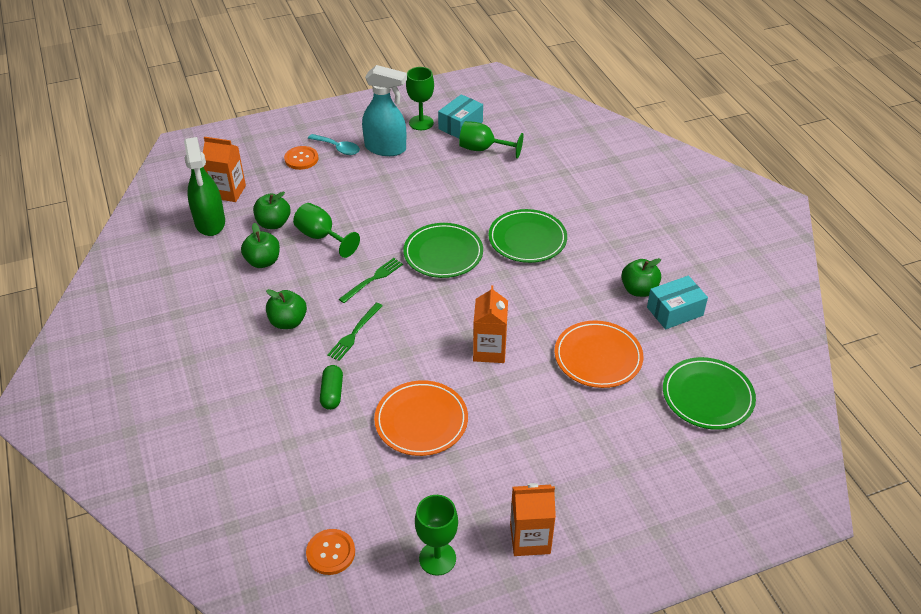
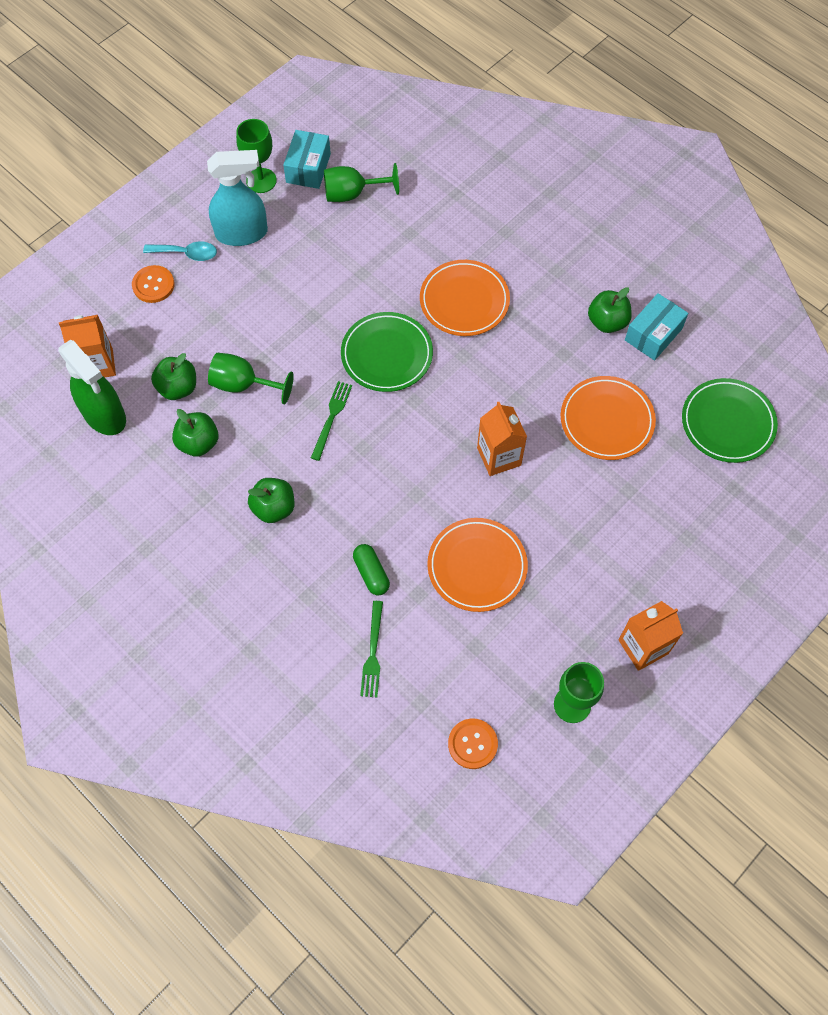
camera: 25 degrees left, 20 degrees up
(354, 333) = (352, 492): green fork -> green fork (373, 652)
(527, 239) = (464, 301): green plate -> orange plate

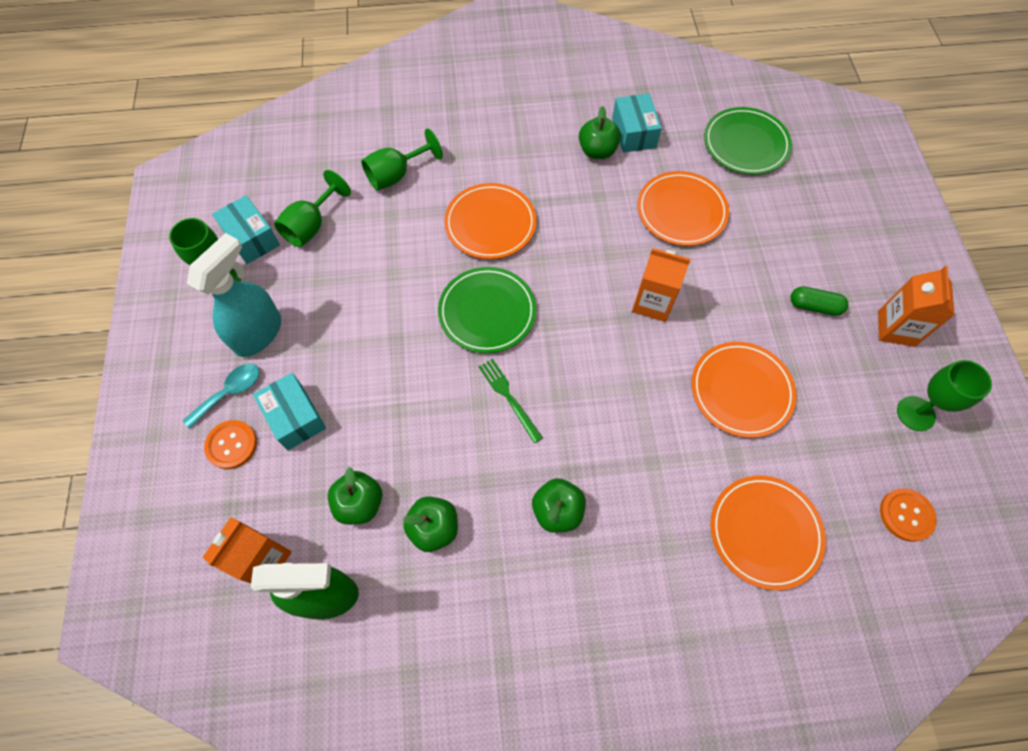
camera: 50 degrees left, 0 degrees up
(203, 304) = (295, 417): none -> turquoise box
(243, 385) = (410, 444): green goblet -> green goblet (396, 175)
(371, 573) = (686, 477): green capsule -> green capsule (814, 306)
(373, 652) = (764, 532): green fork -> orange plate

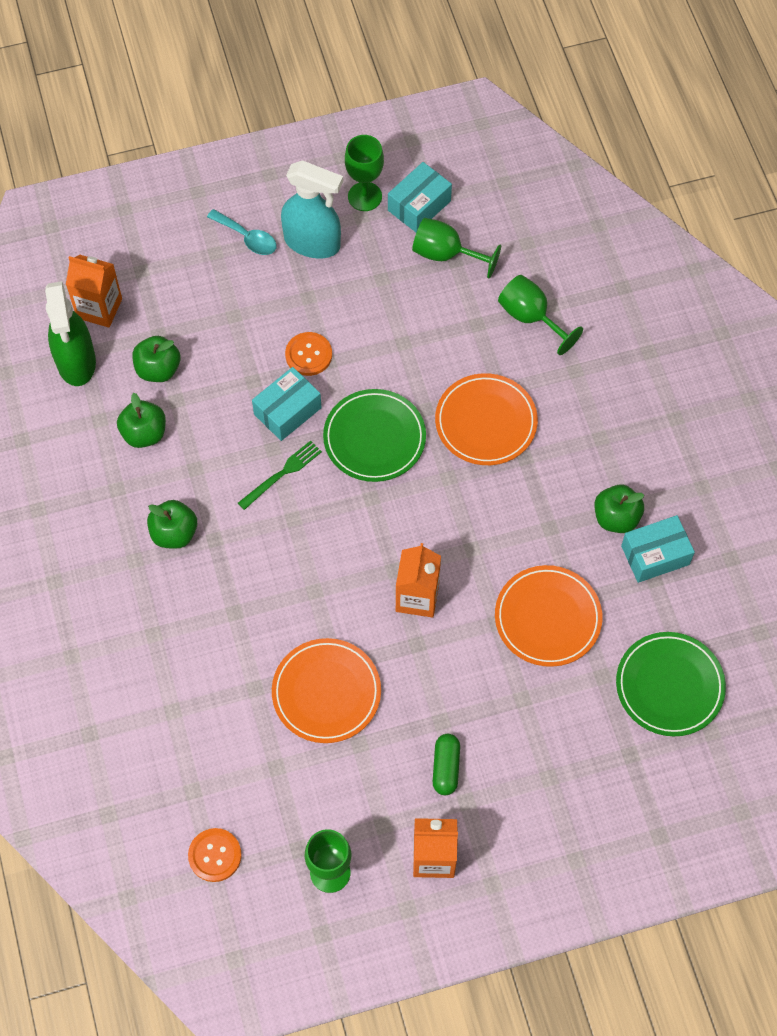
camera: 80 degrees right, 0 degrees up
(231, 445) = (197, 254): orange button -> orange button (308, 355)
(295, 417) = (231, 297): turquoise box -> turquoise box (287, 411)
(764, 532) = (179, 719): orange plate -> none

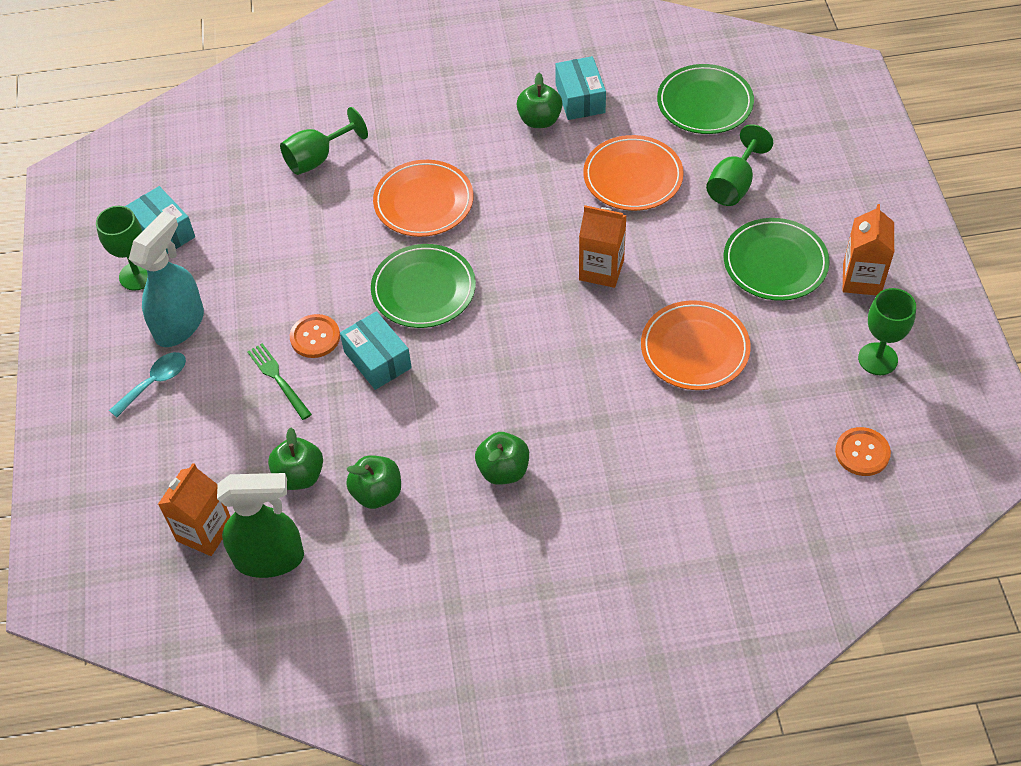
camera: 80 degrees left, 10 degrees down
(282, 474) = (450, 369): green fork -> green fork (278, 379)
(446, 254) = (228, 215): green goblet -> green goblet (733, 184)
(446, 767) = (775, 263): green capsule -> green plate

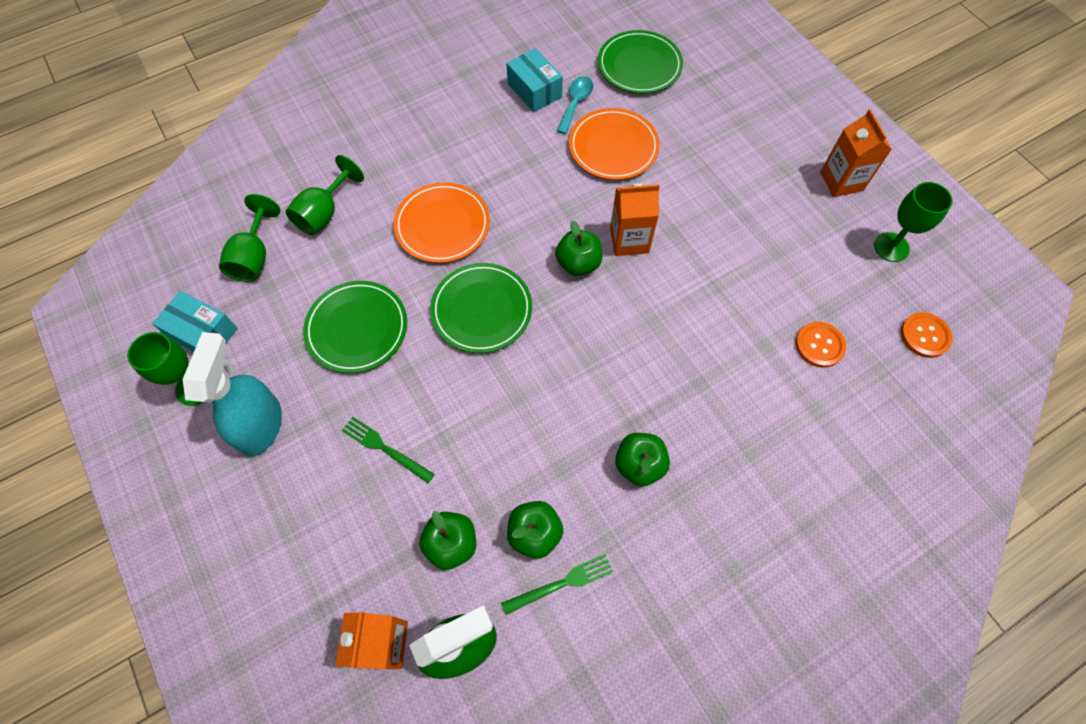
camera: 25 degrees left, 10 degrees up
(155, 382) = (261, 496): turquoise spoon -> turquoise spoon (576, 103)
(315, 337) = (401, 392): orange button -> orange button (819, 345)
(377, 360) = (471, 395): turquoise box -> none
(380, 541) = (561, 584): none -> green fork
(539, 120) = (509, 119): green apple -> green apple (578, 263)
(694, 349) = (743, 287): orange plate -> none
(733, 184) = (699, 130): green goblet -> green goblet (254, 257)
(775, 263) = (767, 188): green plate -> green plate (357, 329)

